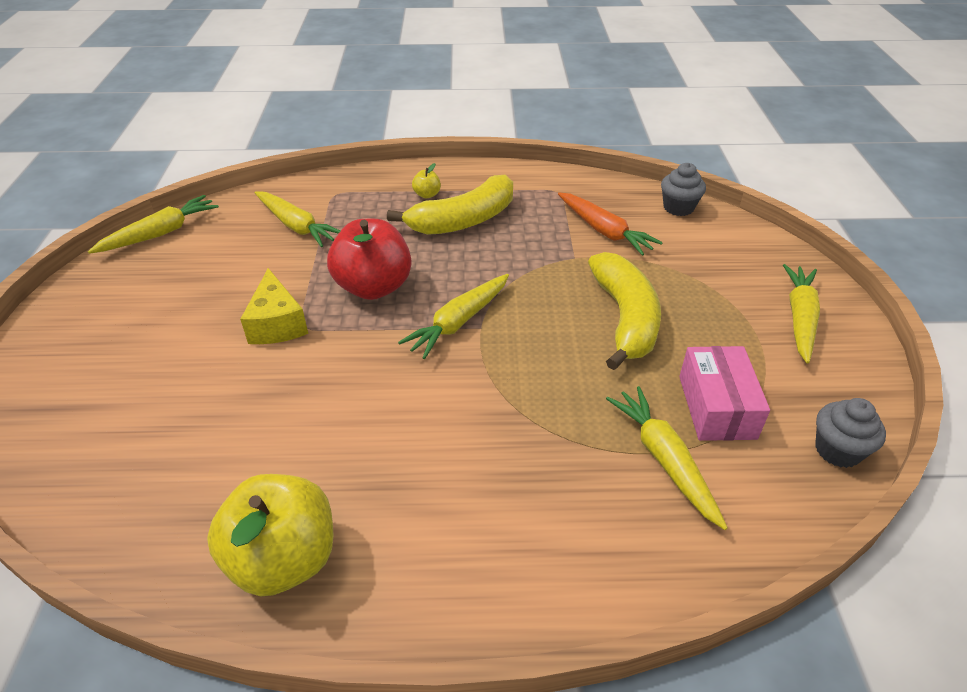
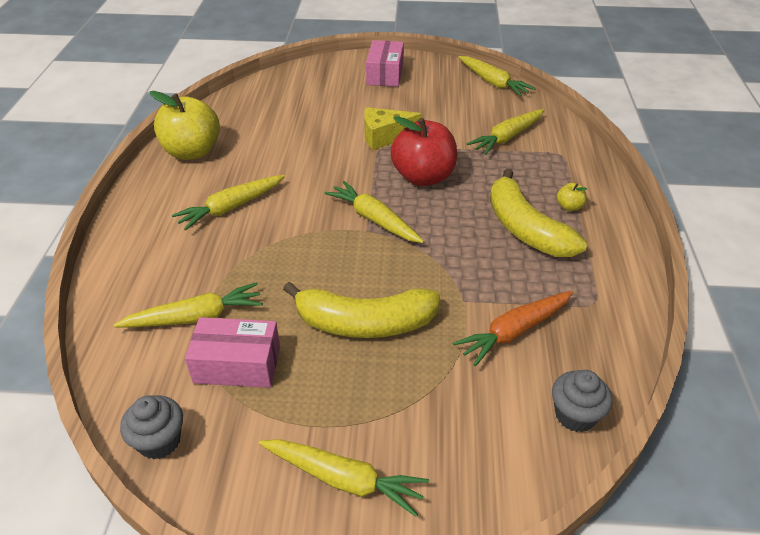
camera: 95 degrees right, 0 degrees up
(90, 333) = (385, 74): none -> pink box
(444, 467) = (231, 207): none -> yellow carrot

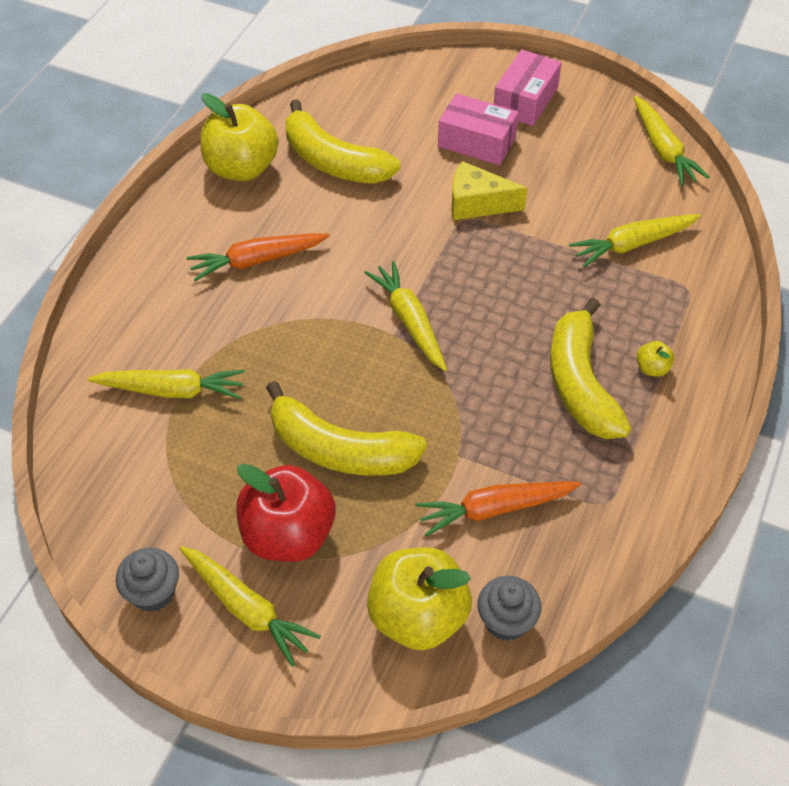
camera: 20 degrees right, 10 degrees up
(159, 441) = (95, 515): grey cupcake -> grey cupcake (153, 592)
(231, 207) = (257, 261): yellow carrot -> orange carrot
(237, 364) = (193, 457): pink box -> pink box (476, 142)
(263, 133) = (333, 161): none -> yellow banana
(423, 177) = (495, 277): red apple -> red apple (288, 535)
(500, 436) = (418, 617): none -> yellow apple

